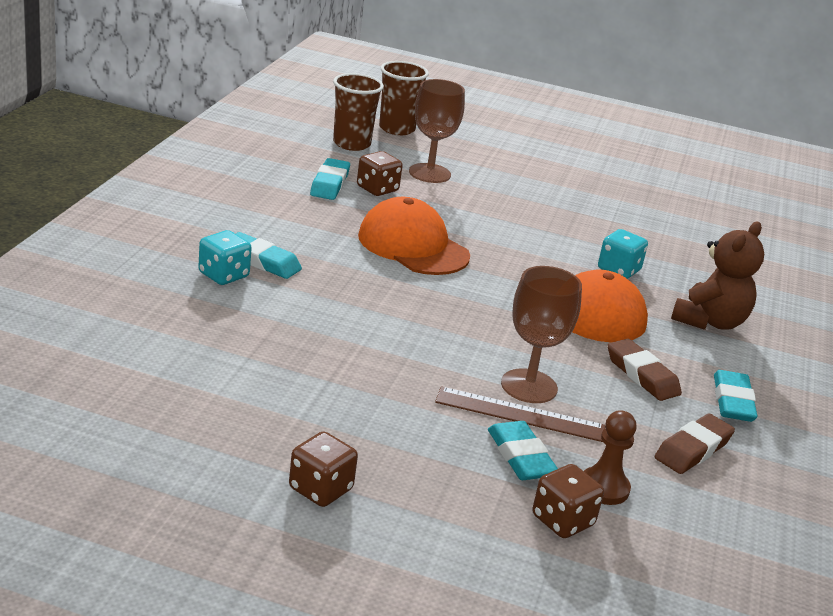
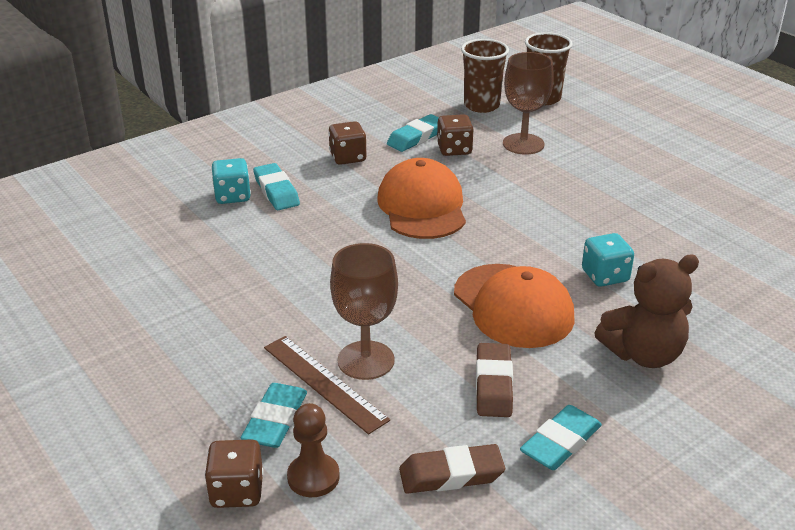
camera: 40 degrees right, 5 degrees up
(320, 489) = (85, 388): brown dice -> brown dice (348, 157)

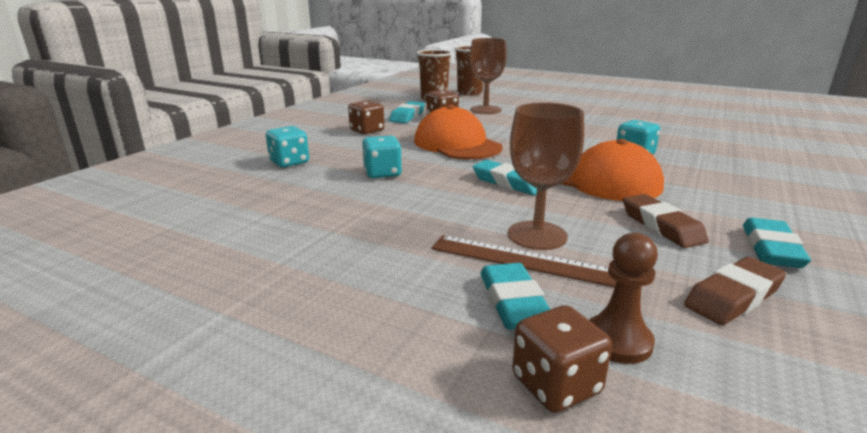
camera: 25 degrees left, 10 degrees down
(276, 191) = (327, 154): turquoise eraser -> turquoise eraser (508, 183)
(305, 236) = (382, 173): none -> turquoise dice
(643, 354) = (727, 186): brown teddy bear -> none

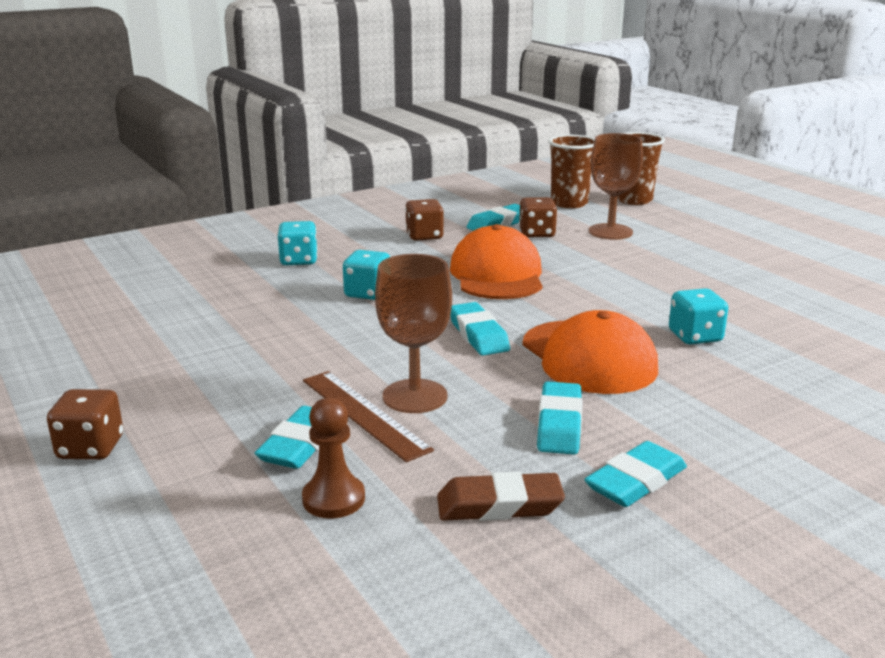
camera: 30 degrees right, 0 degrees up
(556, 385) = (240, 507): brown dice -> brown dice (90, 448)
(661, 226) = (559, 424): brown eraser -> turquoise eraser

